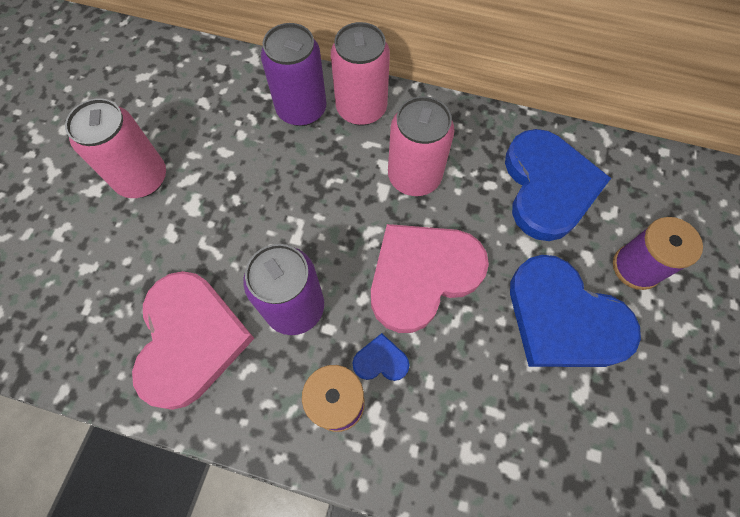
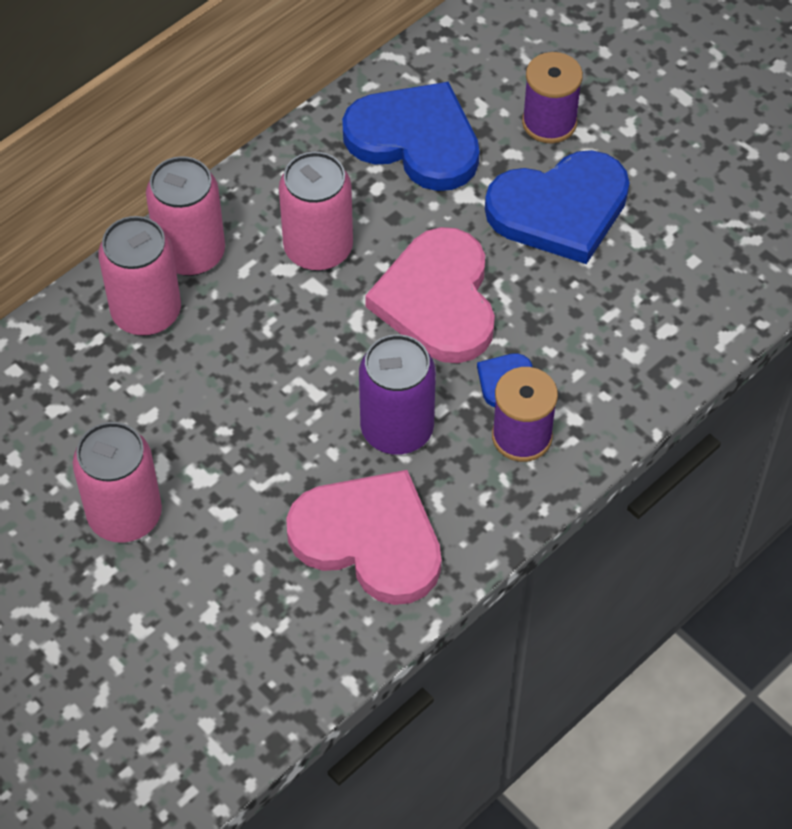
camera: 60 degrees left, 10 degrees down
(301, 109) = (146, 312): purple can -> pink can

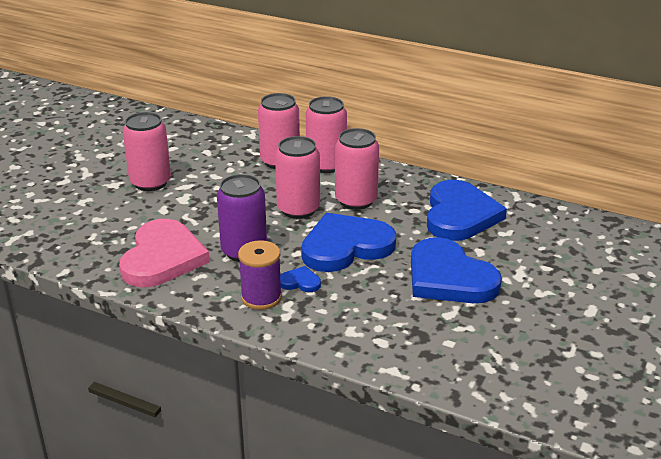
camera: 70 degrees right, 25 degrees down
(309, 329) = (298, 209): none -> pink can
(438, 300) = (345, 246): pink heart -> blue heart
(549, 122) = (516, 260): purple spool -> none

